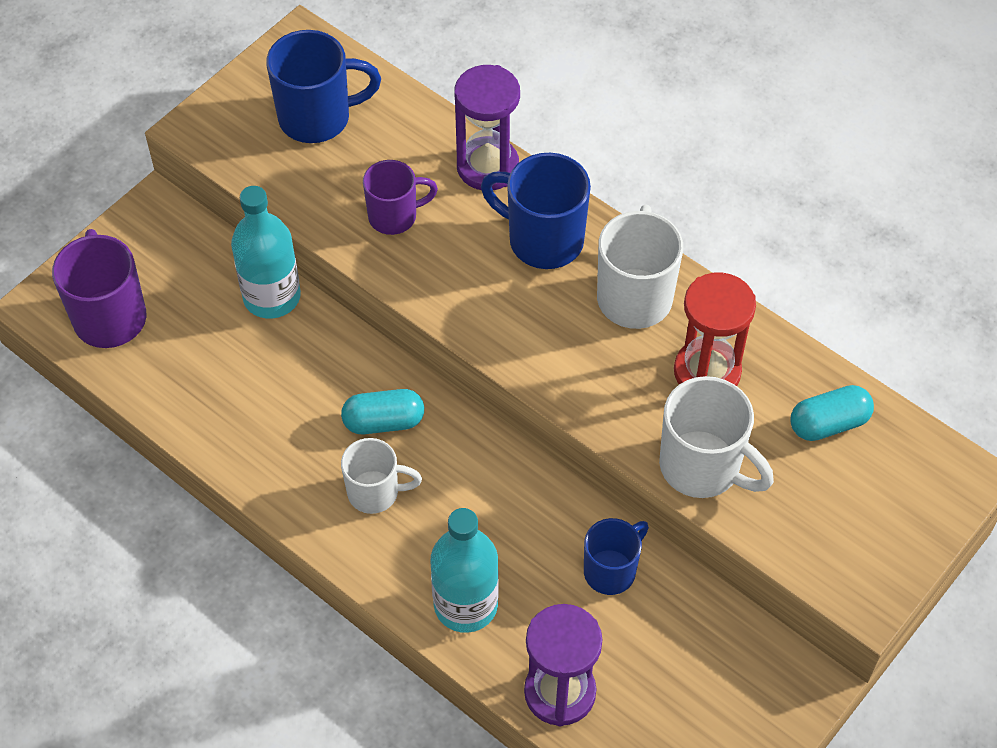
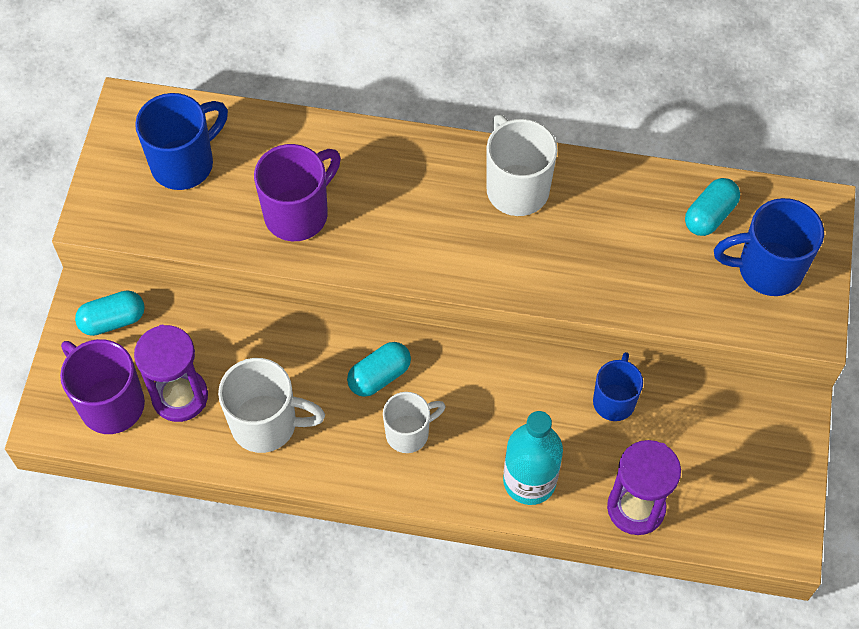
camera: 30 degrees left, 5 degrees up
(165, 241) = (113, 320): none -> turquoise capsule
(272, 297) = (228, 323): turquoise bottle -> none
(394, 216) = (298, 213): purple mug -> purple mug, size x1.53
(487, 167) = (343, 140): purple hourglass -> purple hourglass (180, 396)
(543, 240) = (422, 177): blue mug -> blue mug (767, 269)
(702, 467) = (645, 292): white mug -> white mug (266, 424)
(707, 372) = (603, 220): red hourglass -> none

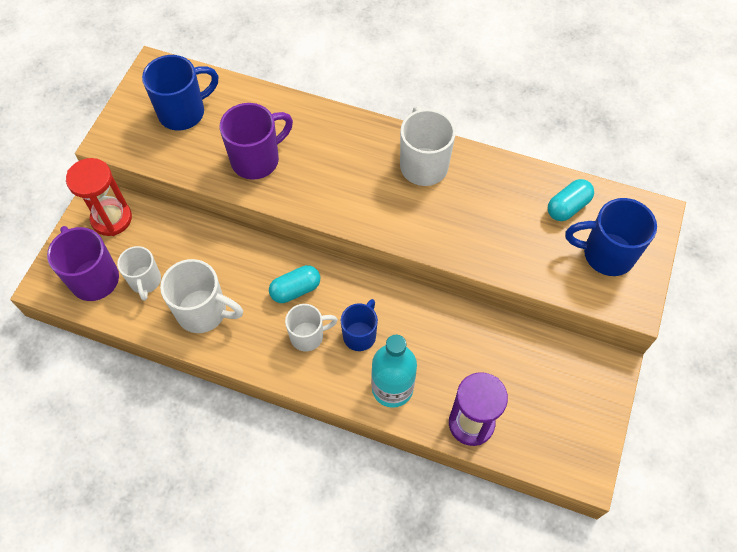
camera: 10 degrees right, 0 degrees up
(113, 320) = (111, 219): turquoise capsule -> red hourglass
(180, 396) = (145, 281): purple hourglass -> white mug
(614, 400) = (470, 337): blue mug -> blue mug (360, 335)

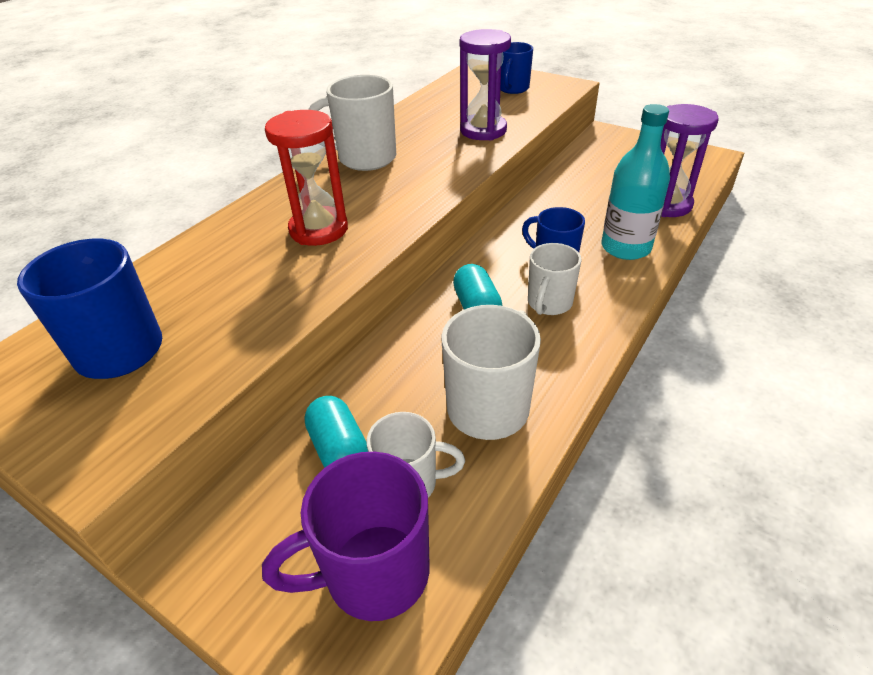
camera: 75 degrees left, 20 degrees down
(111, 219) = (248, 531): red hourglass -> red hourglass (319, 229)
(257, 160) = (275, 276): purple mug -> none
(308, 336) = (549, 303): white mug -> white mug turned 150 degrees counterclockwise
(499, 242) = (483, 130): none -> purple hourglass
(567, 207) = (456, 97): turquoise capsule -> turquoise capsule (339, 449)
(606, 254) = (513, 89): blue mug -> blue mug, size x0.65

